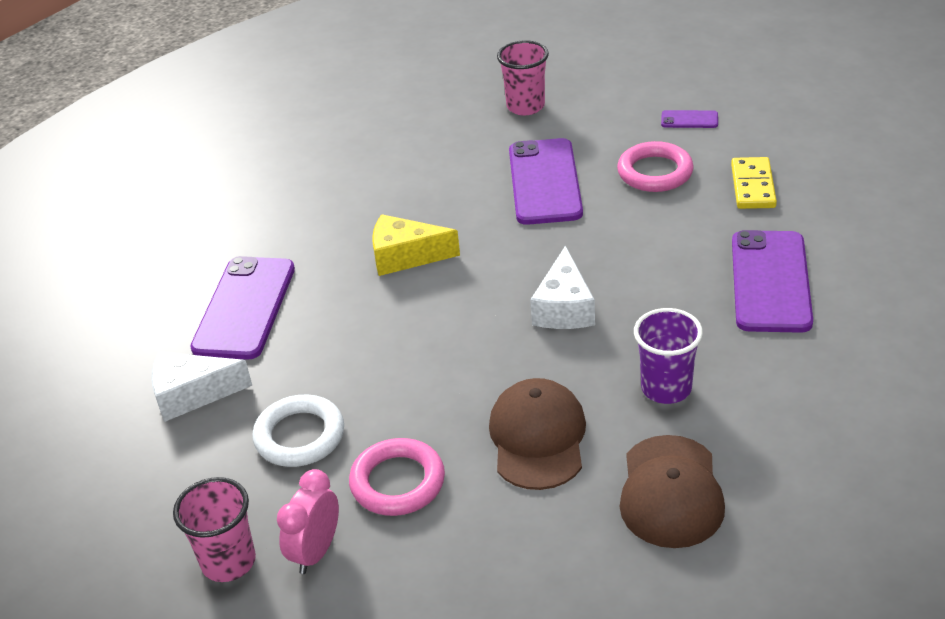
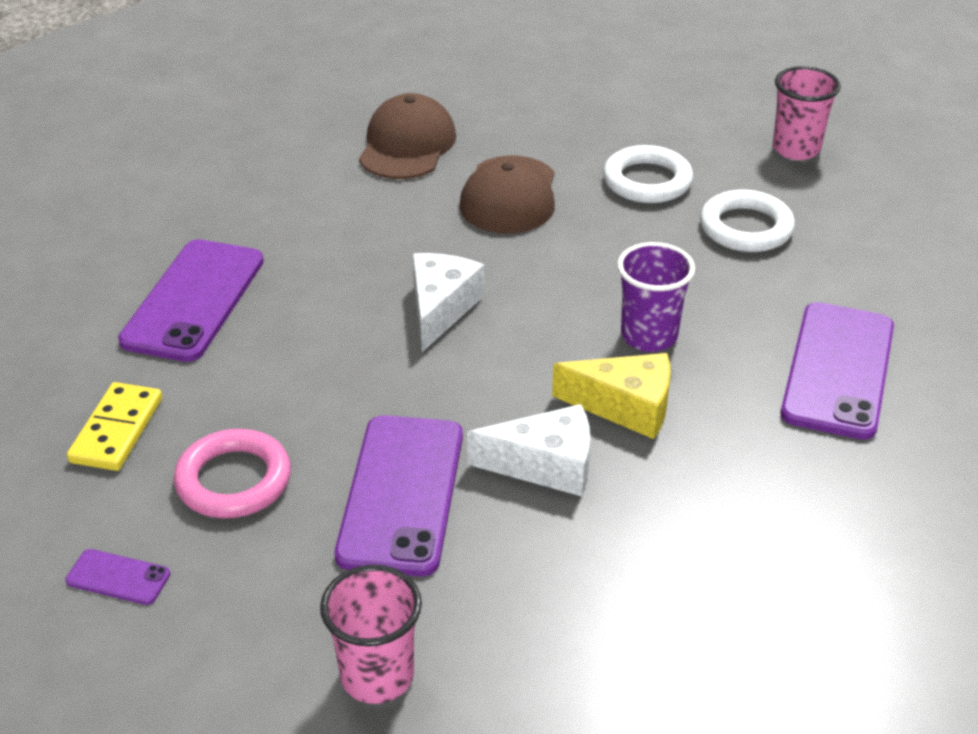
camera: 175 degrees left, 0 degrees up
(192, 394) = (874, 281): white cheese -> white cheese (545, 465)
(316, 552) = (720, 146): pink clock -> none
(397, 482) = (647, 181): pink ring -> white ring
(666, 388) = (369, 217): purple cup -> purple cup (649, 336)

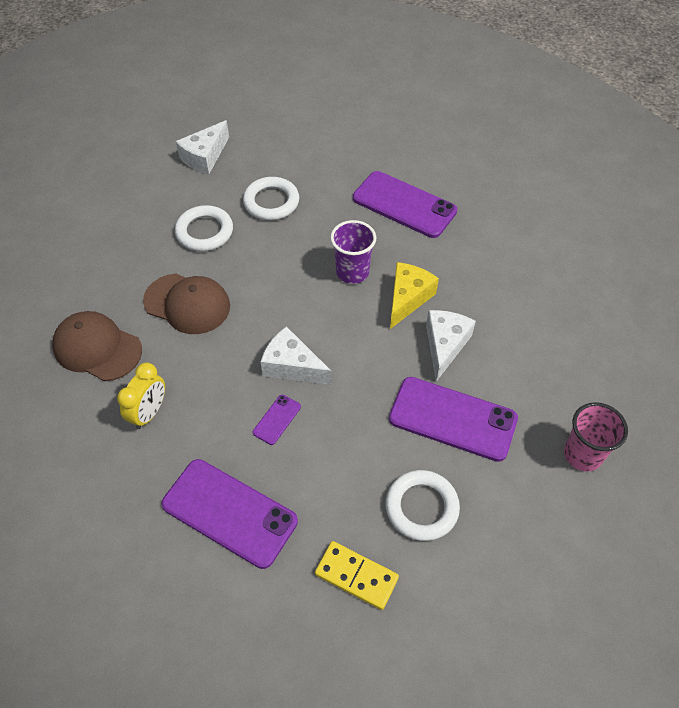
camera: 75 degrees left, 15 degrees up
(118, 577) = (492, 583): purple phone -> purple phone (277, 419)
(234, 480) = (421, 507): pink ring -> white ring
(324, 206) = (149, 413): none -> yellow clock
(796, 149) = (205, 157): pink cup -> white cheese

